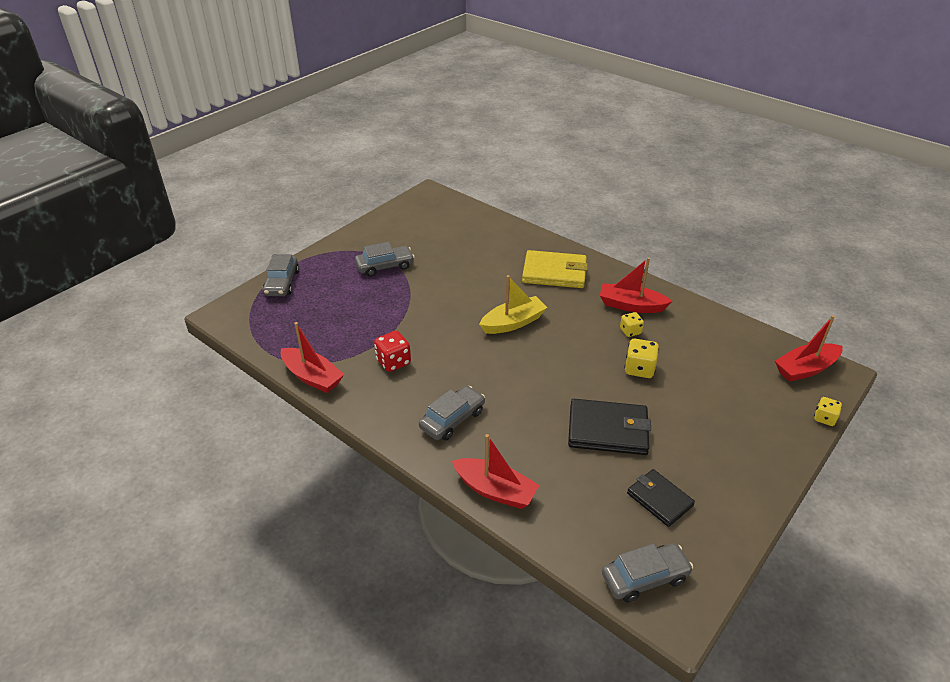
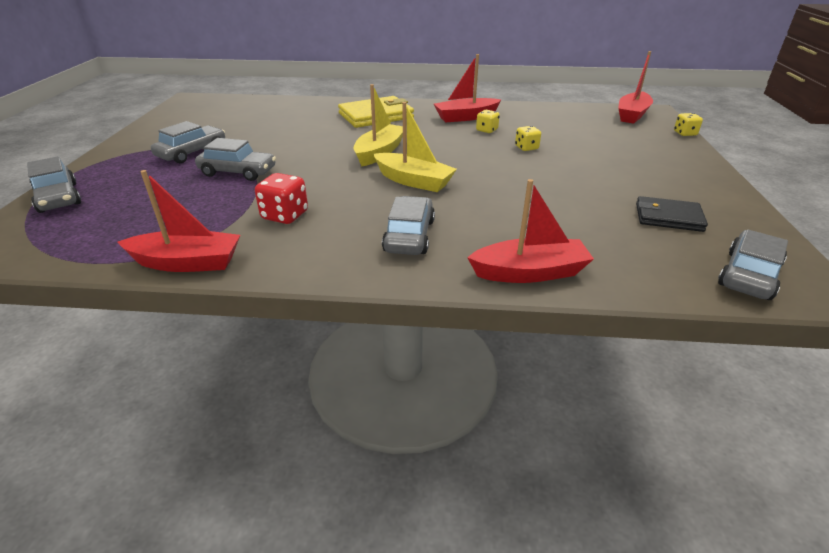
camera: 35 degrees left, 5 degrees down
(398, 302) = (238, 172): none -> grey car
(507, 367) = (413, 181): none -> yellow boat
(608, 430) = (560, 190): black wallet -> none
(639, 369) = (526, 148): yellow dice -> yellow dice, size x0.65

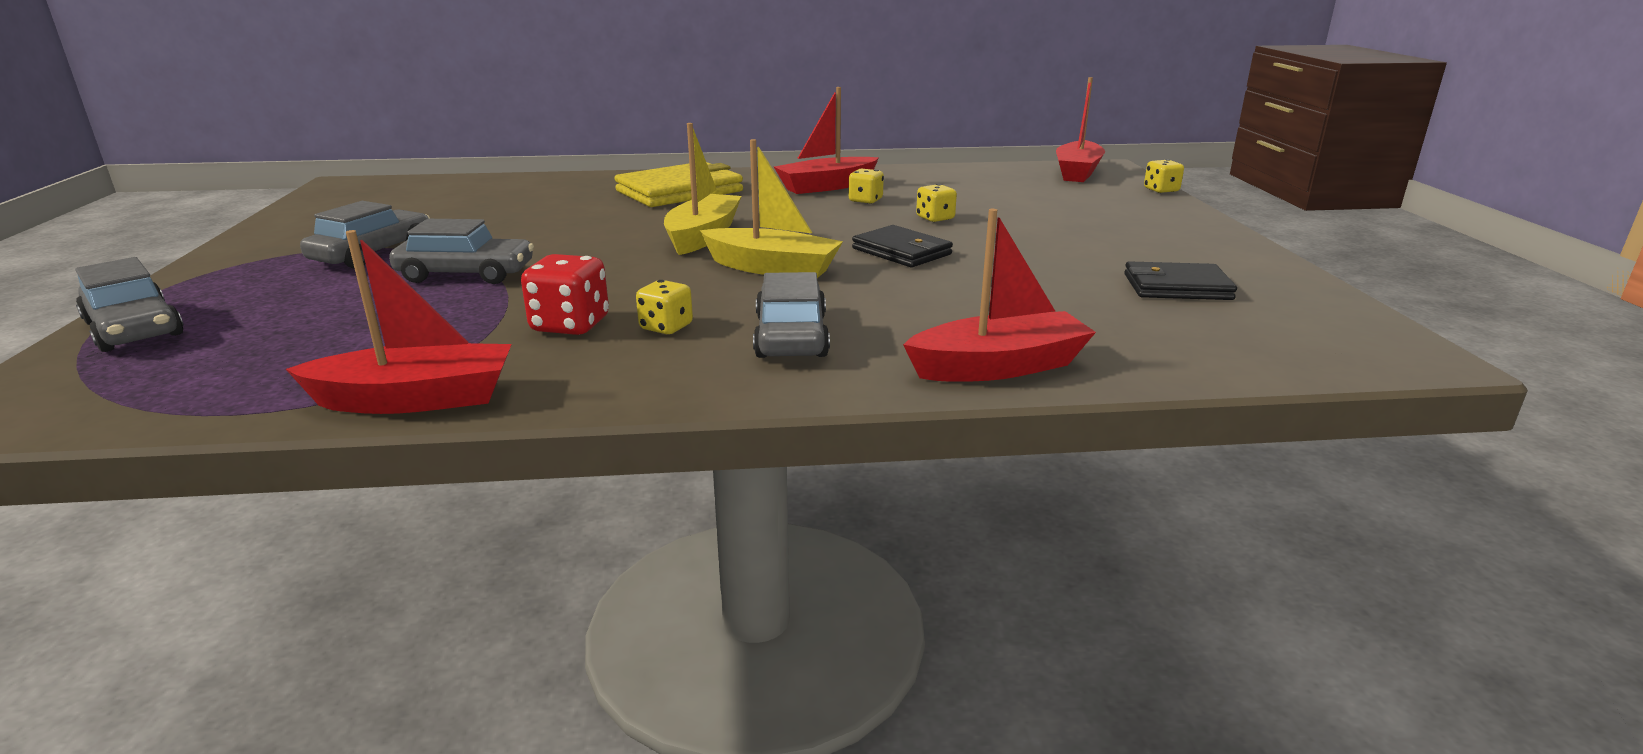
camera: 10 degrees left, 10 degrees down
(338, 222) = (666, 327): none -> yellow dice
(497, 174) = (901, 251): none -> black wallet
(749, 275) = (1315, 345): grey car -> none

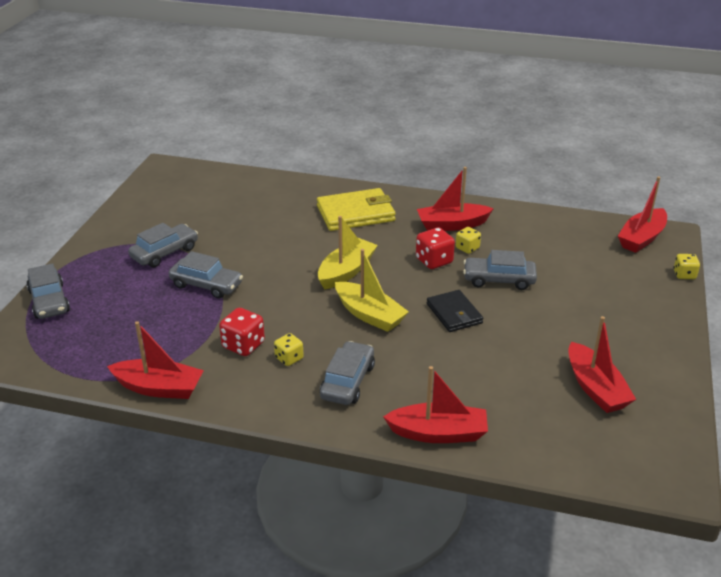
camera: 20 degrees right, 10 degrees up
(828, 214) = (434, 261): none -> red dice
(935, 218) = (499, 280): yellow dice -> grey car
(1176, 287) = (595, 388): black wallet -> red boat

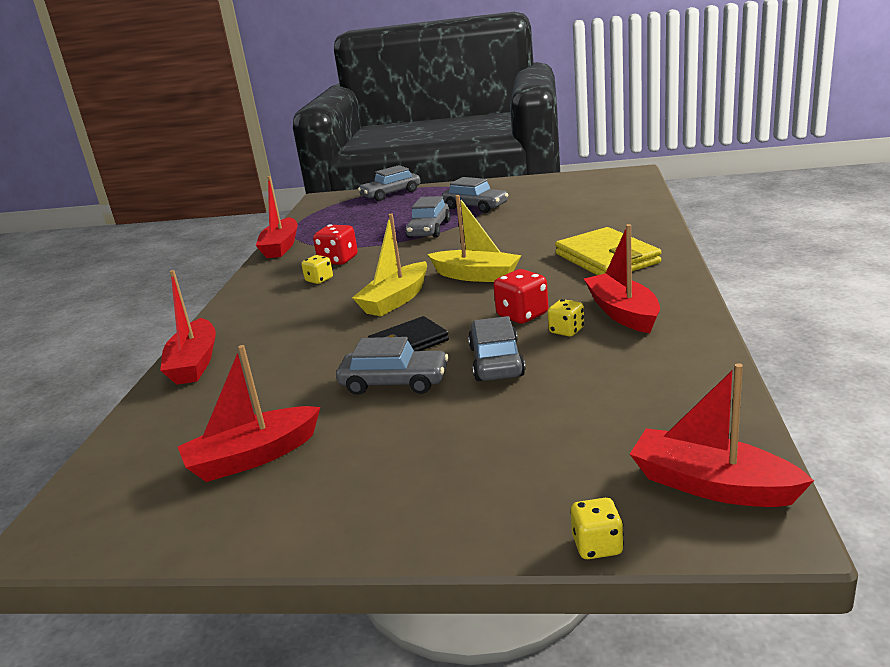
camera: 85 degrees right, 10 degrees down
(348, 381) = (283, 309): grey car -> grey car (394, 382)

